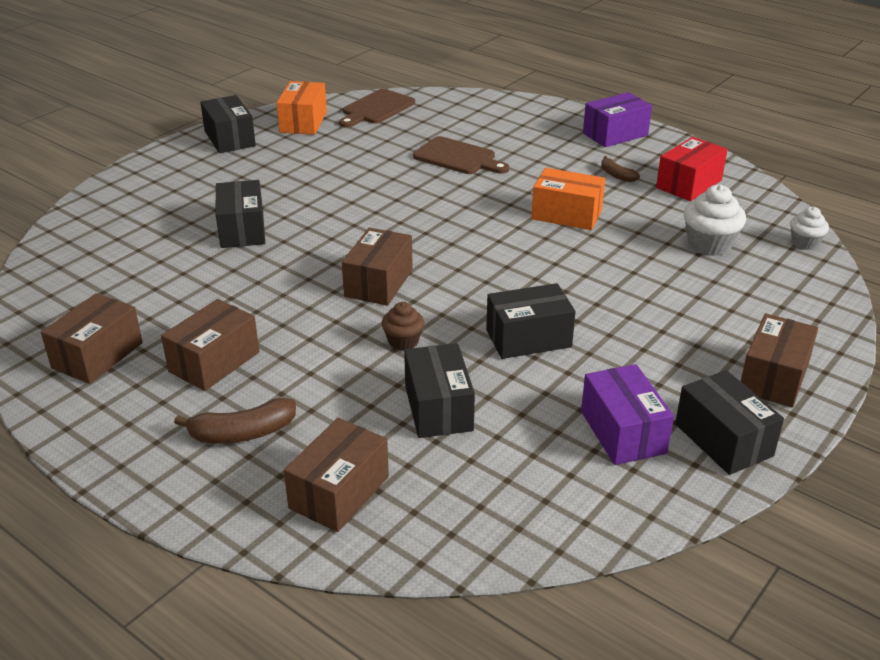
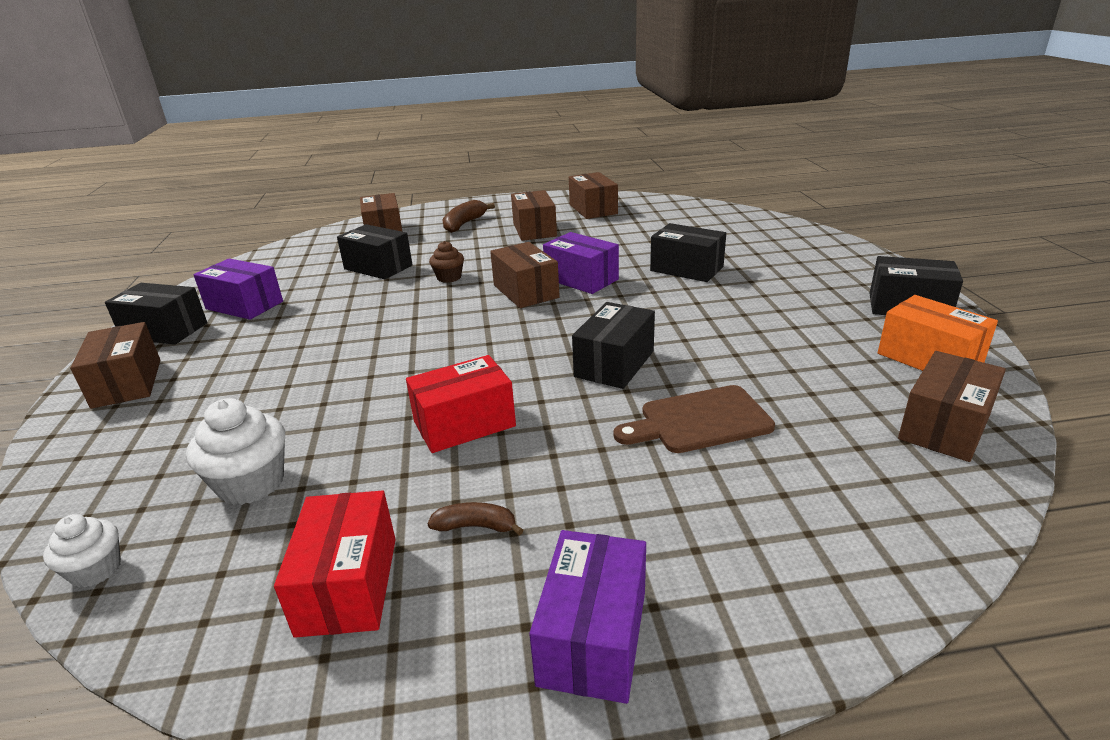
camera: 135 degrees right, 5 degrees down
(321, 268) = (581, 279): none -> purple box
(376, 108) = (944, 427): brown cutting board -> brown box
(528, 338) = (364, 315): black box -> black box (614, 364)
(566, 215) = (464, 424): orange box -> red box

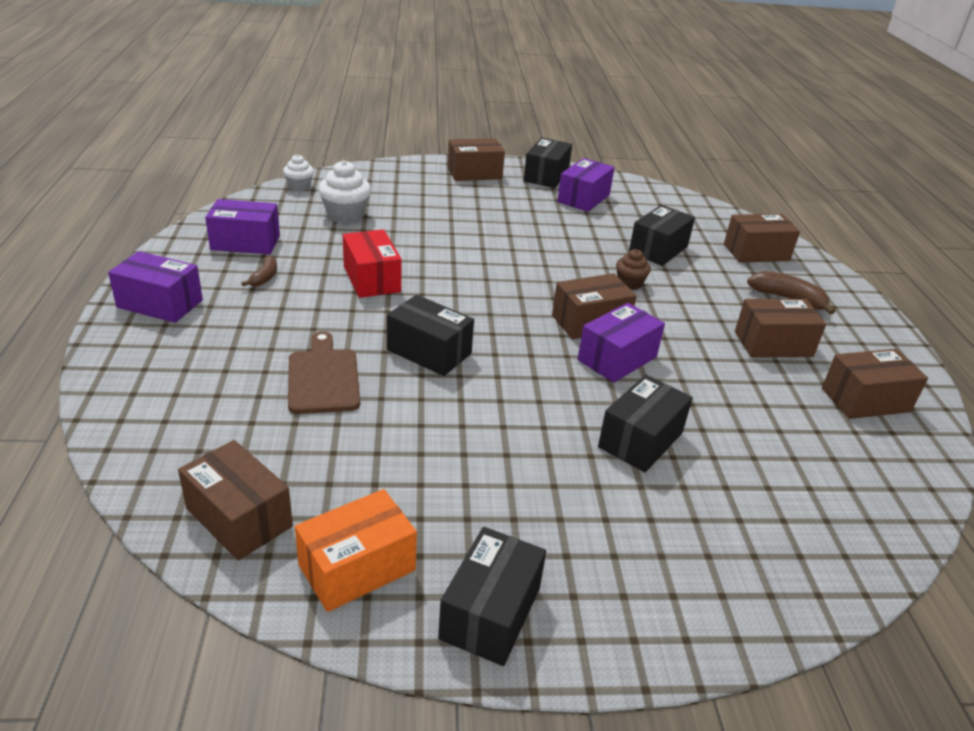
camera: 90 degrees right, 5 degrees up
(348, 585) = (245, 242): red box -> purple box

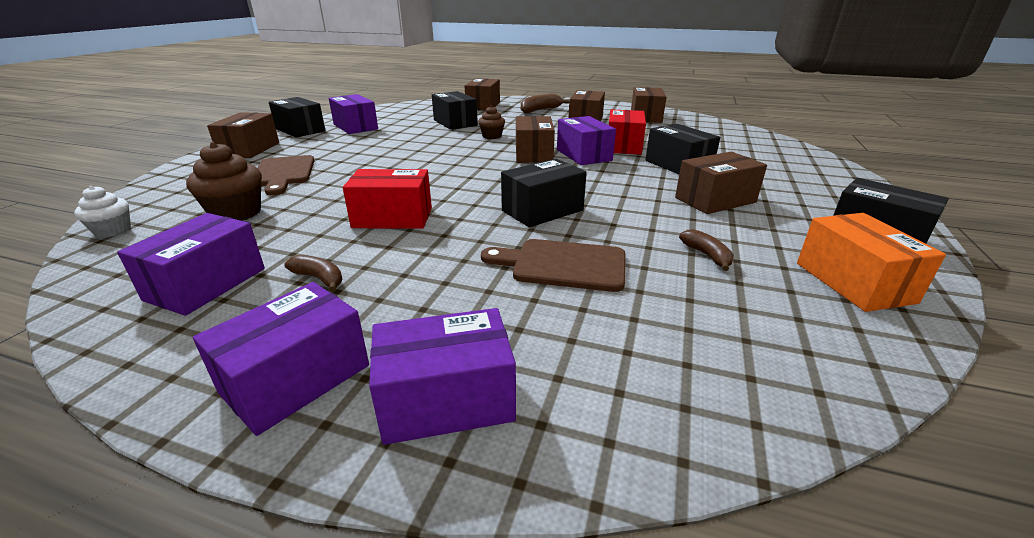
camera: 65 degrees left, 5 degrees down
(149, 356) = (446, 399): none -> purple box
(239, 517) = (807, 342): brown box -> brown box (715, 200)
(345, 215) = (236, 213): white cupcake -> brown cupcake
(375, 463) = (707, 255): none -> brown banana
(432, 205) = (283, 173): none -> brown cutting board
(684, 387) = (623, 146): none -> red box

